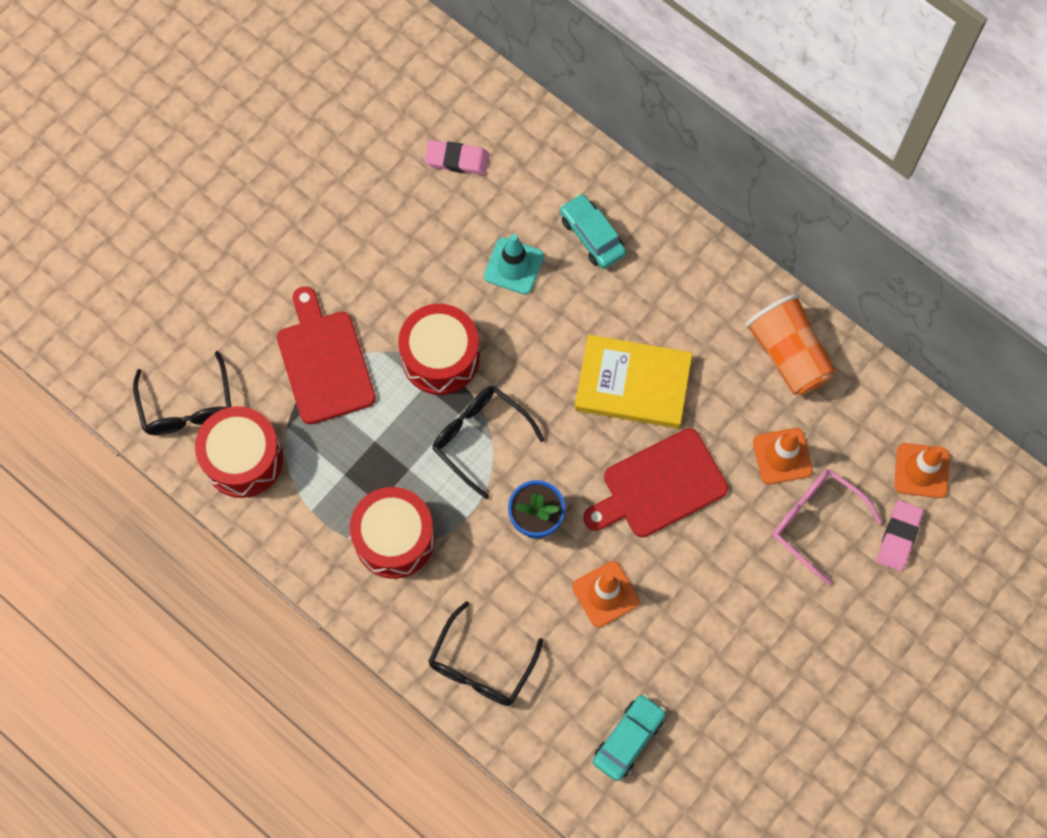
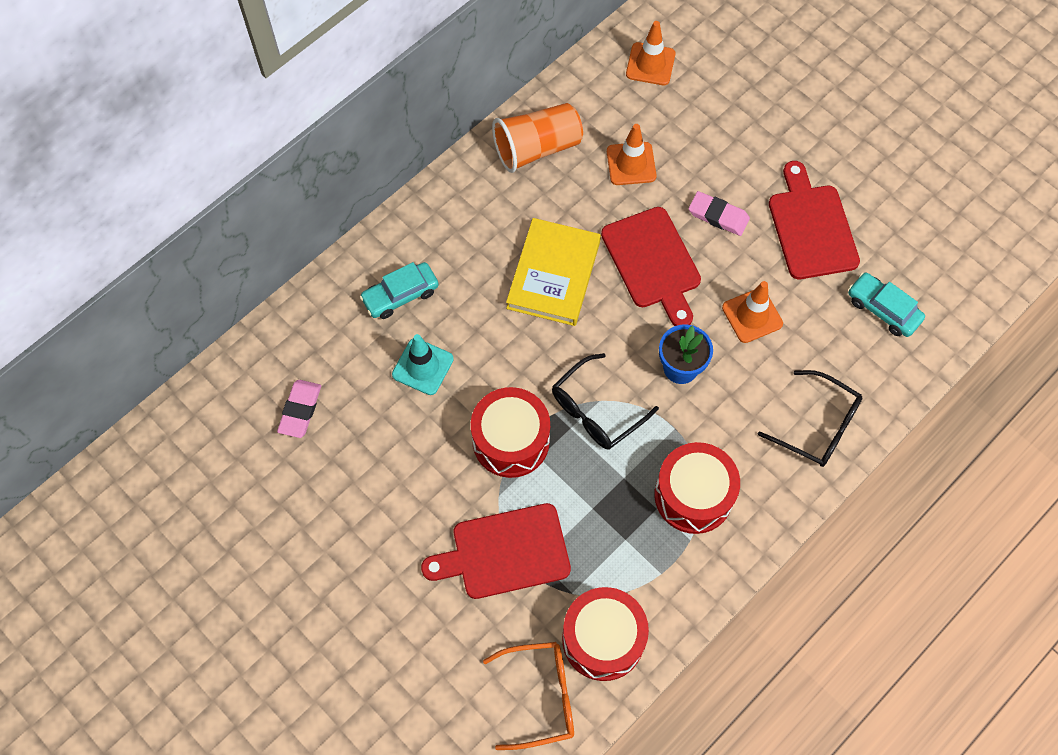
camera: 85 degrees left, 5 degrees down
(187, 406) = (541, 696): black glasses -> orange glasses
(725, 658) = (811, 227): none -> red cutting board
(815, 521) = (691, 146): pink glasses -> none
(898, 537) = (707, 87): pink eraser -> pink eraser (718, 216)

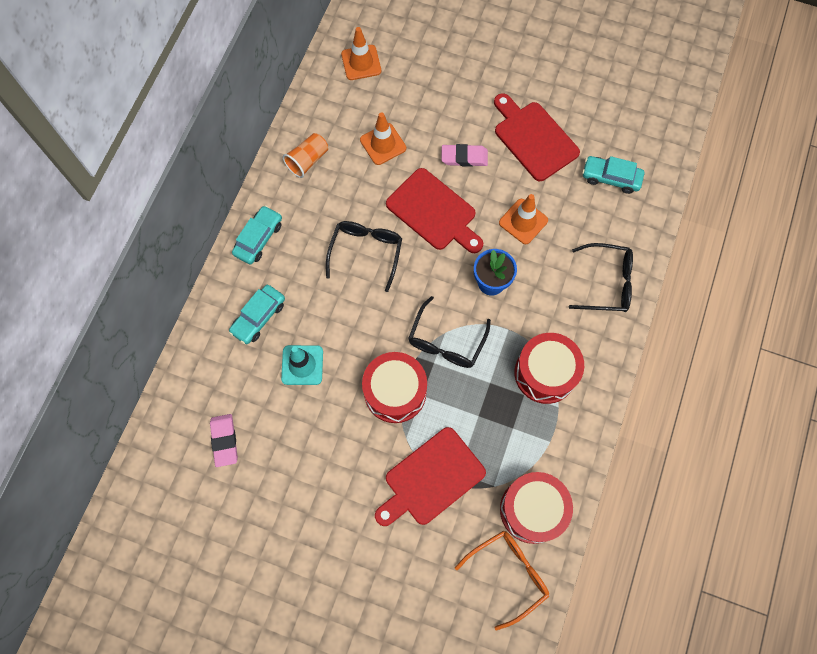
camera: 25 degrees left, 5 degrees up
(441, 211) = (259, 238): none -> turquoise car
(537, 148) = (307, 160): orange cup -> orange cup, size x0.64
(553, 275) = (366, 252): yellow book -> black glasses

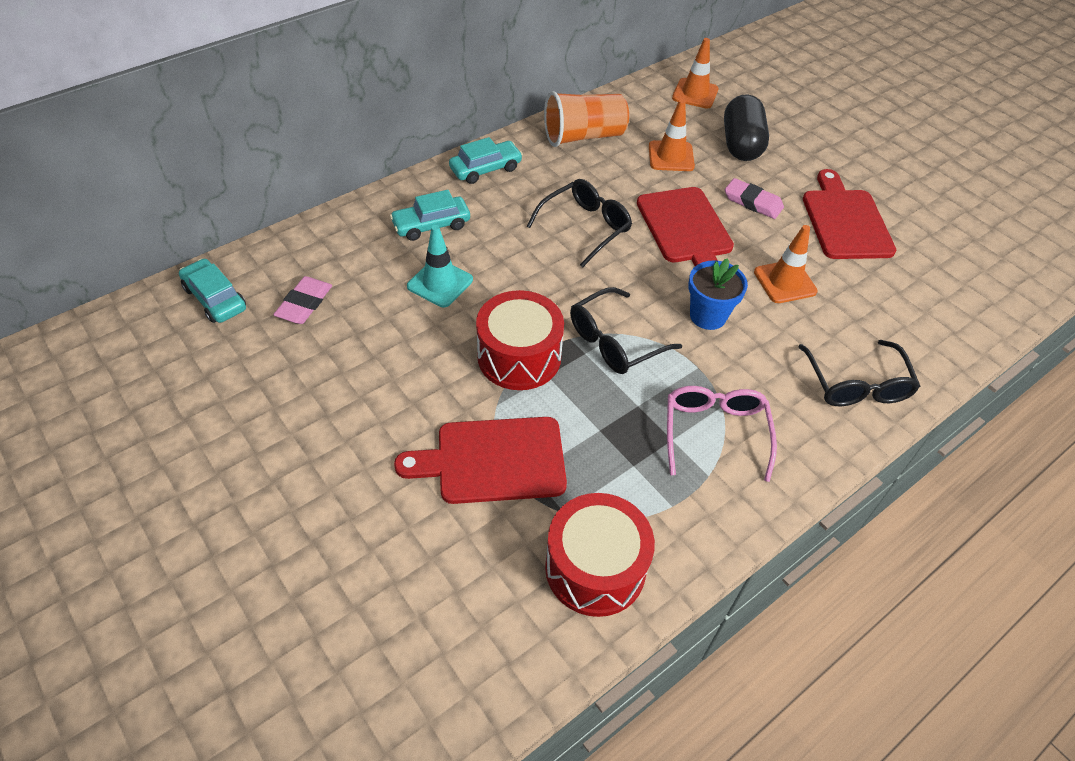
camera: 30 degrees right, 20 degrees down
(307, 160) = (583, 136): orange cup -> orange cup, size x1.57
(425, 101) = (741, 144): none -> black capsule
(508, 574) = (509, 623): orange glasses -> none
(545, 373) = (715, 432): red drum -> pink glasses
(607, 283) = (856, 385): black glasses -> black glasses turned 45 degrees clockwise
(611, 178) = (922, 292): turquoise car -> turquoise car (215, 298)

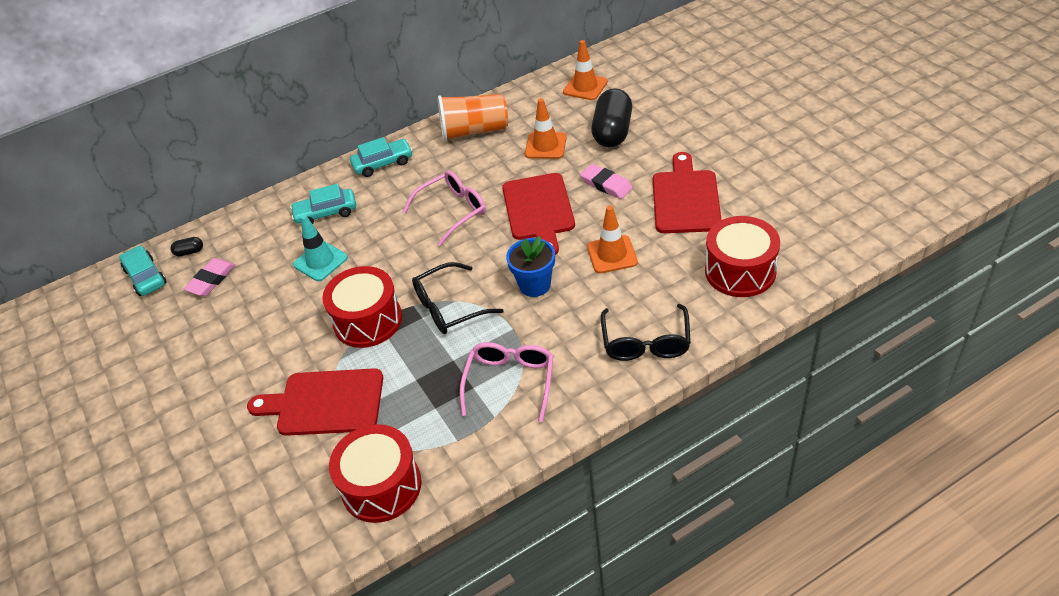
camera: 15 degrees right, 5 degrees down
(267, 268) = (189, 252): none -> black capsule
(585, 227) = (453, 211): black glasses -> pink glasses
(931, 303) = (740, 271): none -> red drum

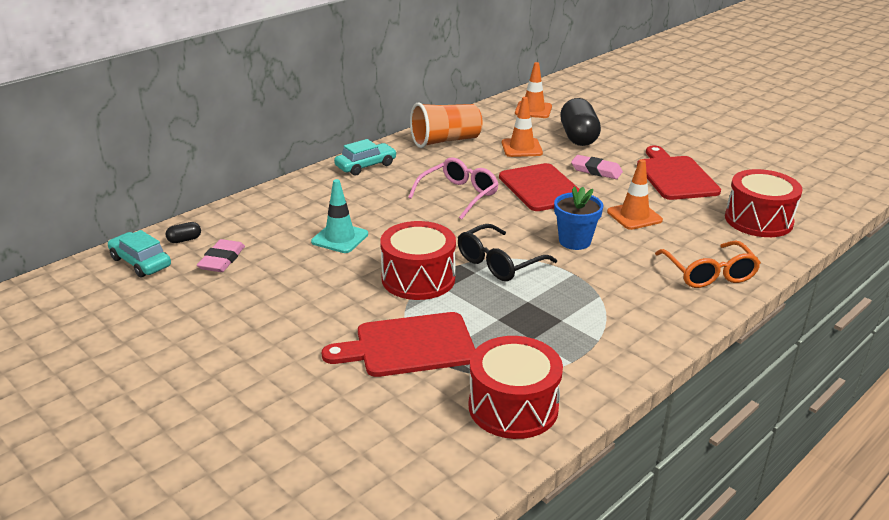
camera: 20 degrees left, 15 degrees down
(326, 213) = (325, 203): turquoise car -> none
(510, 382) = (597, 312): pink glasses -> none
(646, 342) = (709, 274): black glasses -> orange glasses

